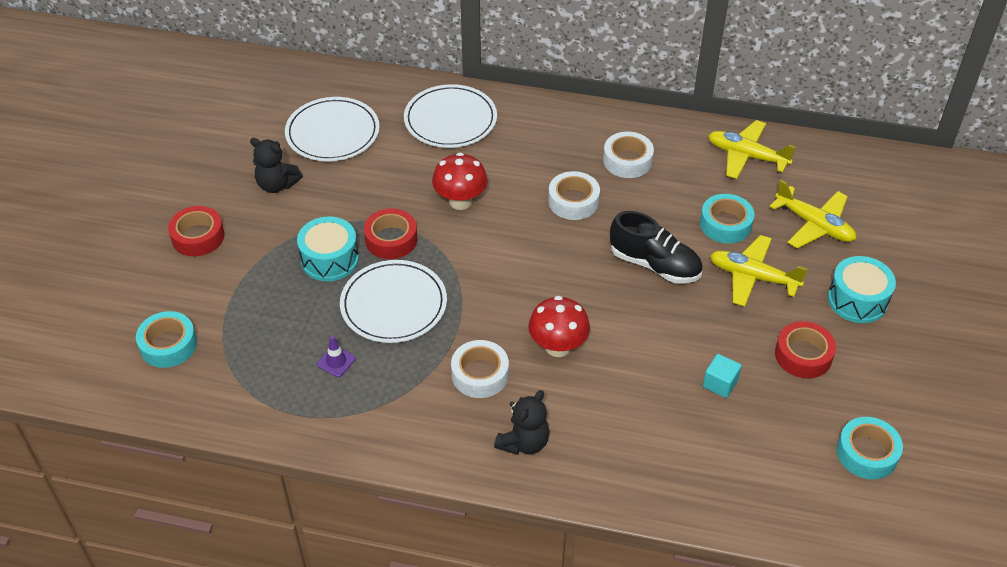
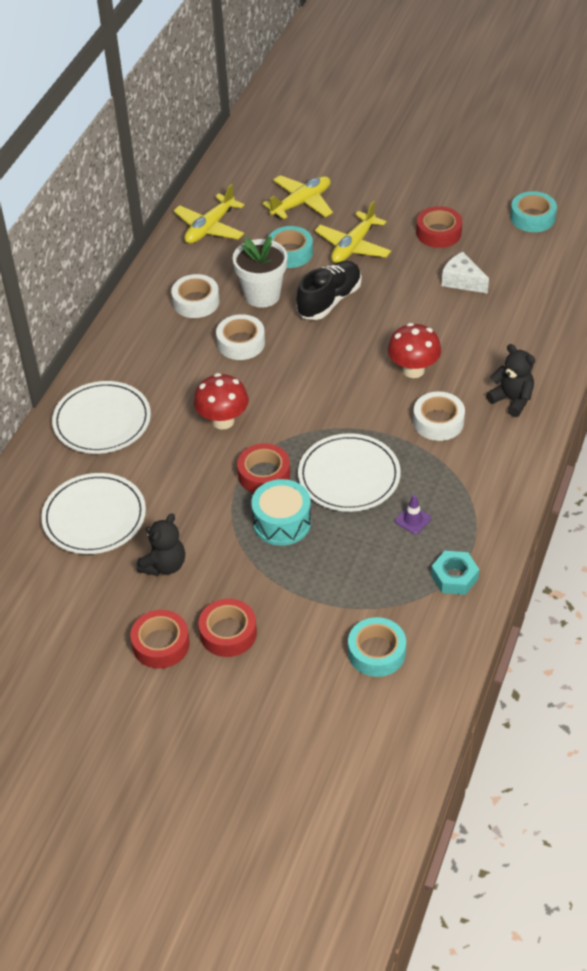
camera: 80 degrees left, 0 degrees up
(188, 195) = (161, 644): none -> red tape
(259, 401) = (454, 577): none -> turquoise nut
(650, 209) = (262, 295): none -> white flower pot
(720, 384) = (462, 281): turquoise cube -> white cheese
(857, 300) = (386, 195): turquoise drum -> none

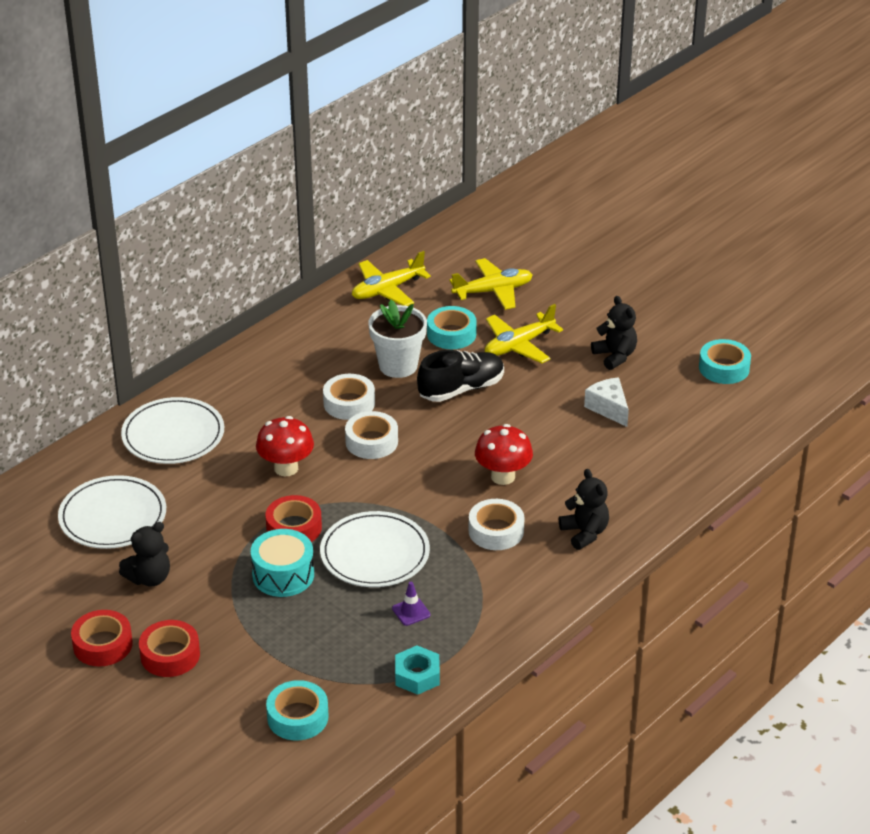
camera: 20 degrees right, 10 degrees down
(196, 302) = (330, 354): white tape -> white tape (371, 442)
(438, 233) = (615, 356): red tape -> black teddy bear

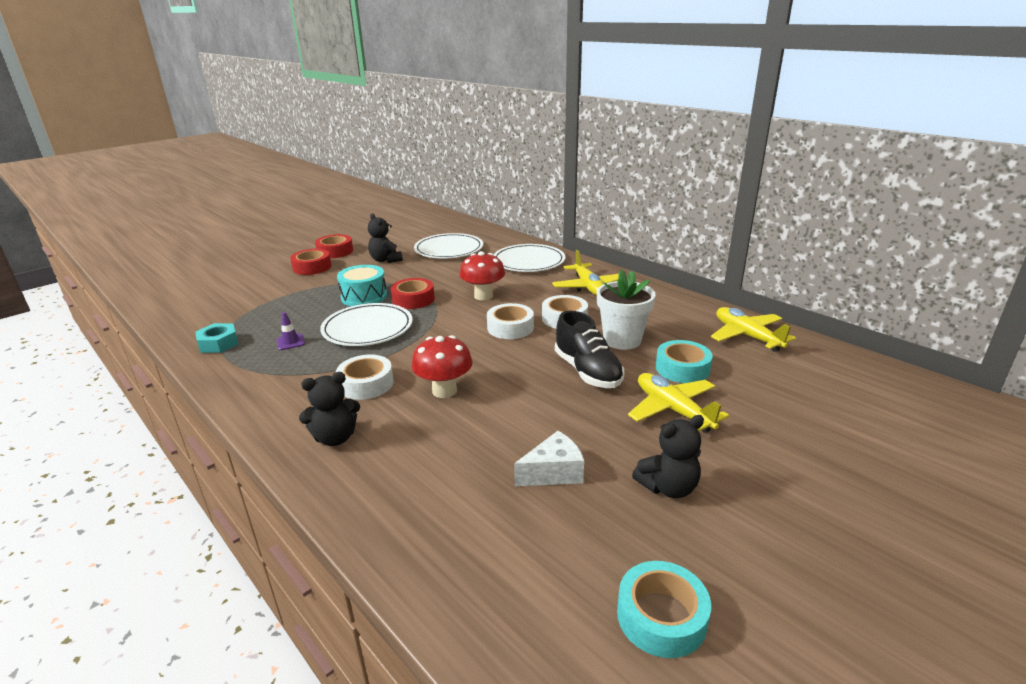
camera: 95 degrees right, 10 degrees down
(297, 717) = (221, 303): turquoise tape -> none
(493, 291) = (776, 397): yellow plane -> yellow plane (588, 287)

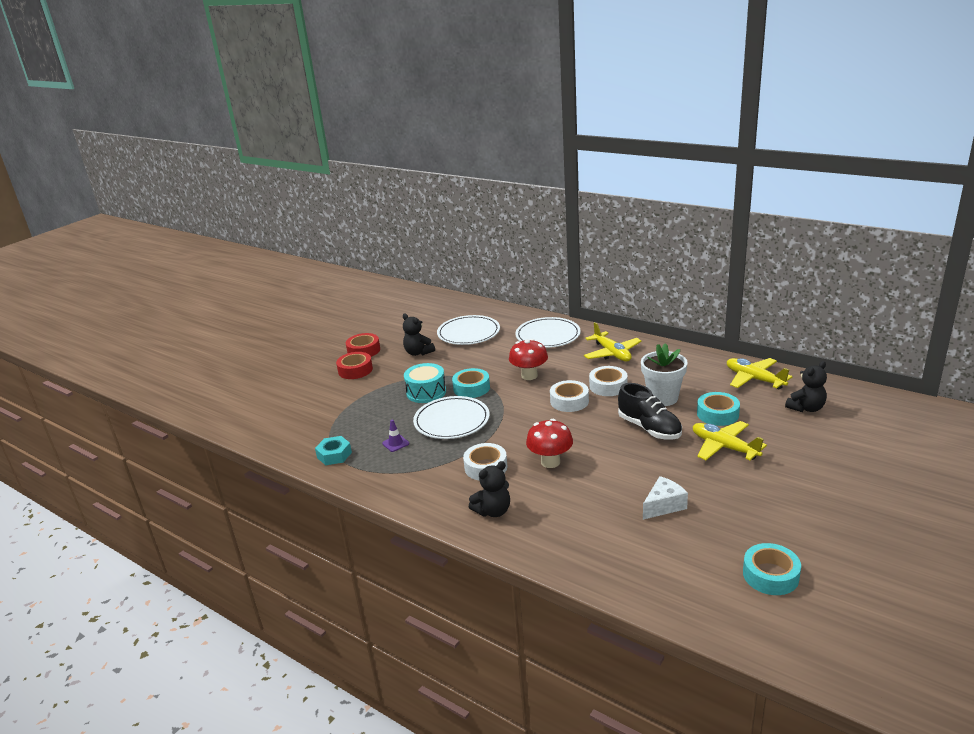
camera: 10 degrees left, 0 degrees up
(413, 299) = (471, 388): red tape -> turquoise tape
(668, 487) = (743, 501): black teddy bear -> black teddy bear (806, 408)

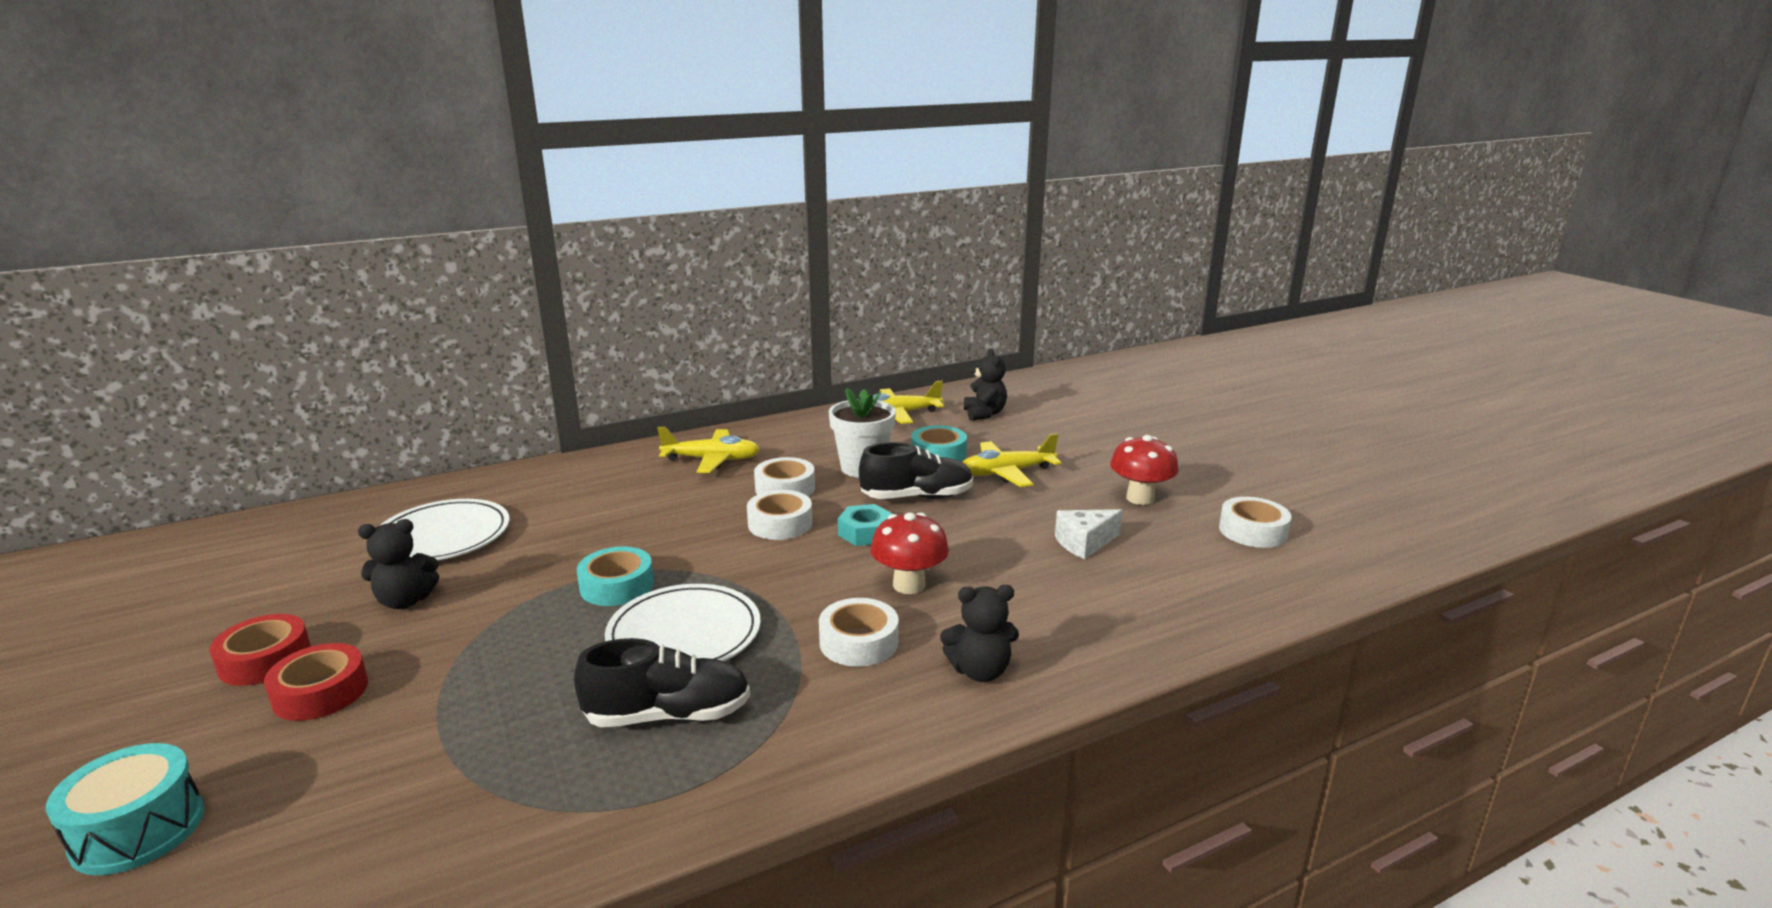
camera: 65 degrees left, 5 degrees down
(334, 455) = (598, 811): turquoise nut -> turquoise nut (865, 533)
(395, 443) = (668, 715): purple traffic cone -> black shoe
(426, 392) = (553, 632): turquoise drum -> turquoise drum (138, 830)
(493, 511) = (980, 671): black teddy bear -> black teddy bear turned 90 degrees clockwise
(529, 376) = (665, 529): red mushroom -> red mushroom (1140, 498)
(548, 335) = (583, 482): white plate -> none
(664, 506) = (1084, 543): white cheese -> white cheese turned 105 degrees counterclockwise
(770, 575) = (1252, 531): turquoise tape -> white tape

